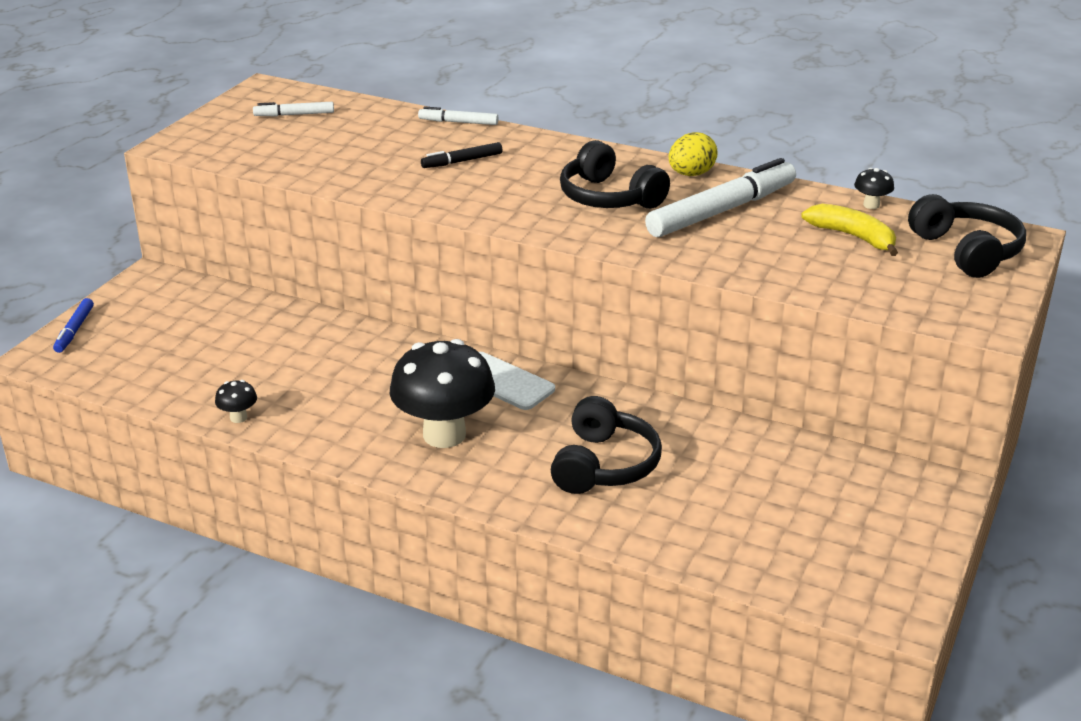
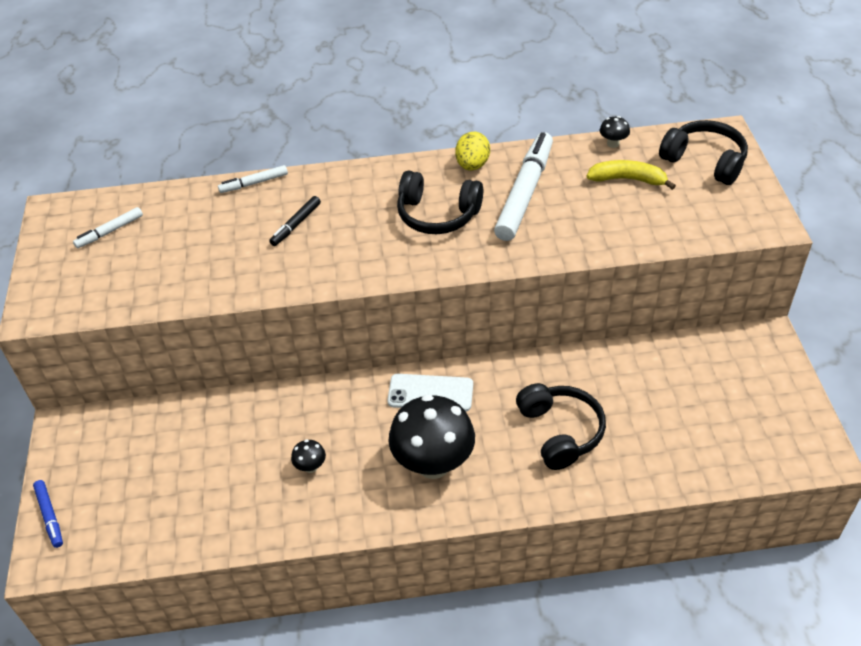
camera: 30 degrees left, 15 degrees up
(238, 418) = (269, 531): black mushroom -> black mushroom (310, 467)

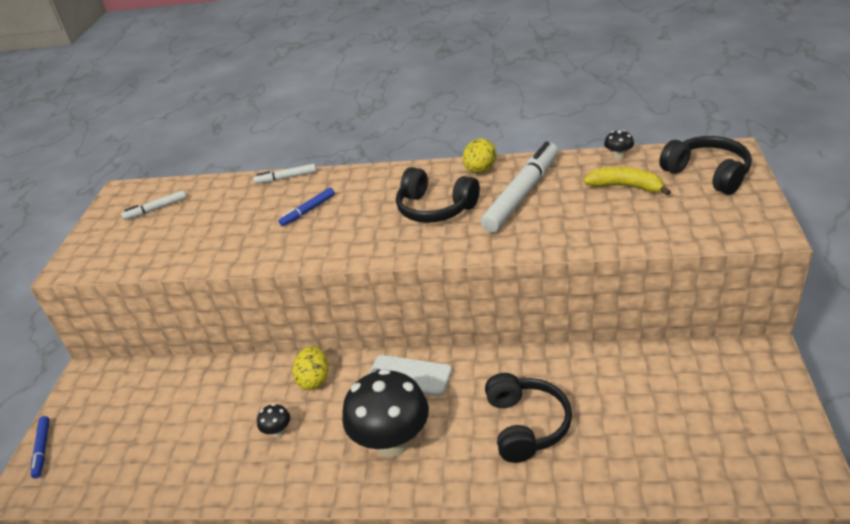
camera: 15 degrees right, 10 degrees down
(296, 225) = (308, 211): black marker -> blue marker
(331, 407) = (314, 380): none -> yellow egg

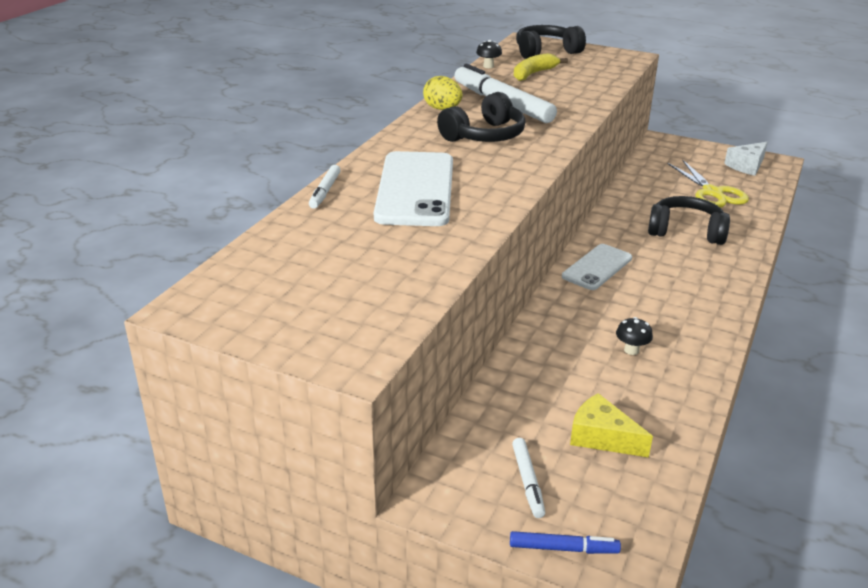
camera: 75 degrees left, 5 degrees down
(156, 209) = (281, 282): white marker -> white marker (527, 482)
(157, 441) = (602, 437): none -> yellow cheese
(308, 211) = (415, 189): blue marker -> white phone
(314, 380) = (568, 318): yellow egg -> none
(392, 442) = (676, 291): black mushroom -> none
(647, 431) = (713, 193): none -> yellow scissors
(767, 452) = (747, 166): none -> white cheese

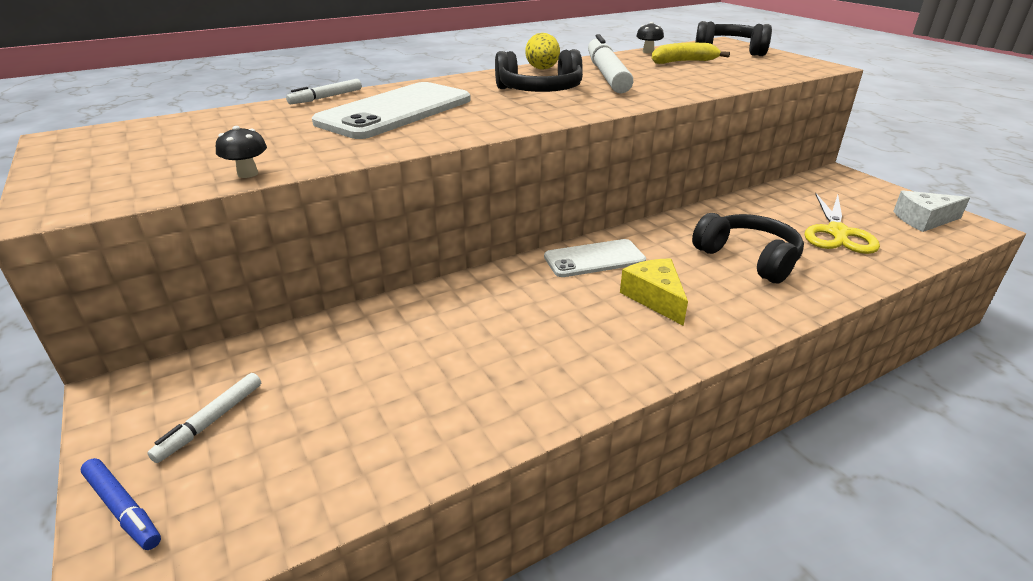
camera: 35 degrees right, 0 degrees up
(602, 437) = (344, 416): yellow cheese -> yellow cheese (655, 298)
(631, 350) = (510, 346): black mushroom -> black mushroom (248, 174)

